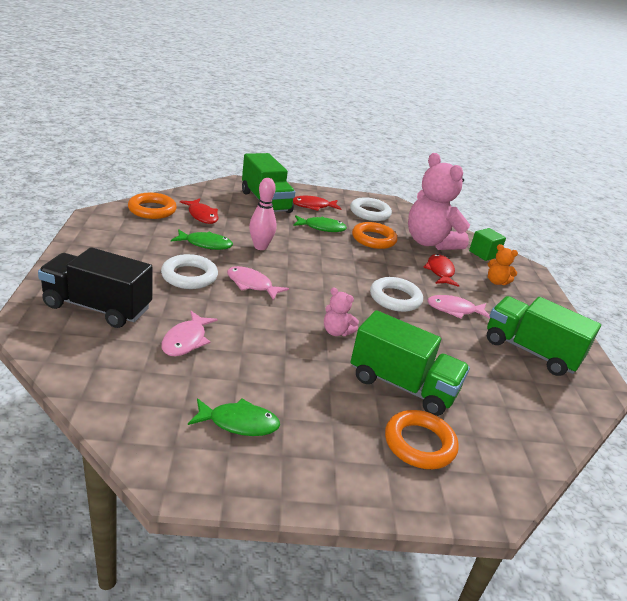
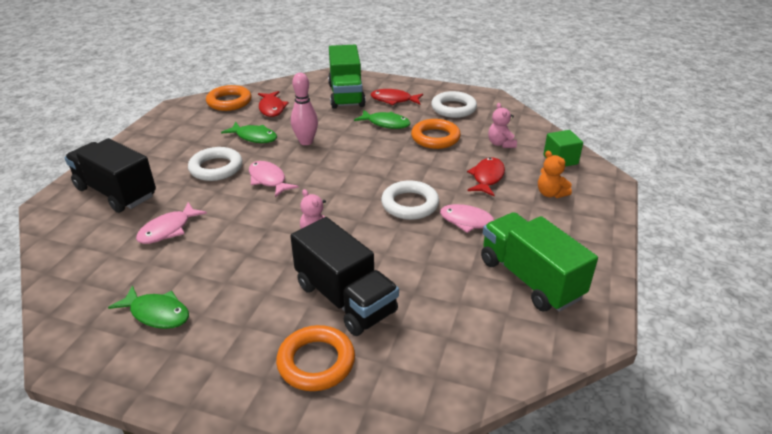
camera: 25 degrees right, 5 degrees up
(402, 385) = (345, 298): green truck -> black truck
(430, 242) = (500, 144): pink teddy bear -> pink teddy bear, size x0.43

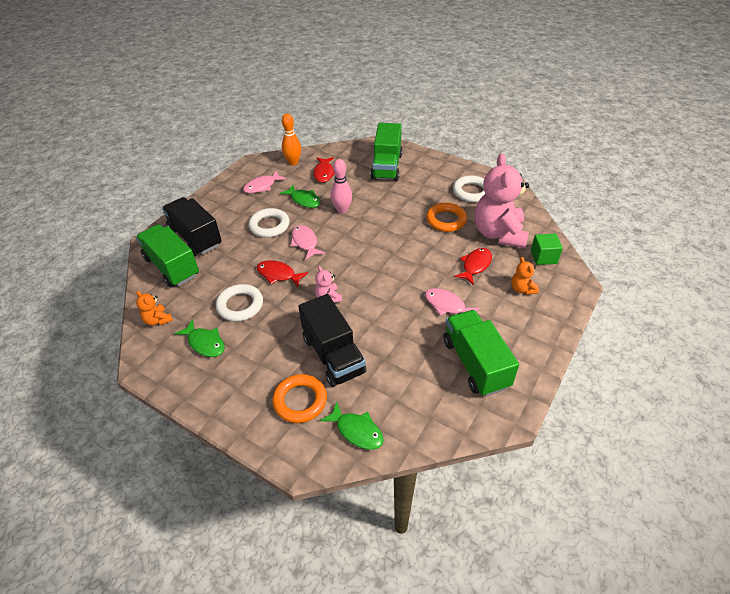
camera: 15 degrees right, 10 degrees up
(79, 296) = (158, 320): none -> orange teddy bear
(88, 229) = (172, 267): none -> green truck
(168, 230) = (225, 276): pink fish -> pink fish (262, 186)
(229, 102) = (293, 162): orange ring -> orange bowling pin
(386, 123) = (410, 200): green fish -> green fish (357, 431)
(394, 100) = (424, 177): red fish -> red fish (278, 274)
(410, 204) = (405, 281): white ring -> white ring (240, 305)
(500, 144) = (498, 234): pink teddy bear -> pink teddy bear, size x2.33

